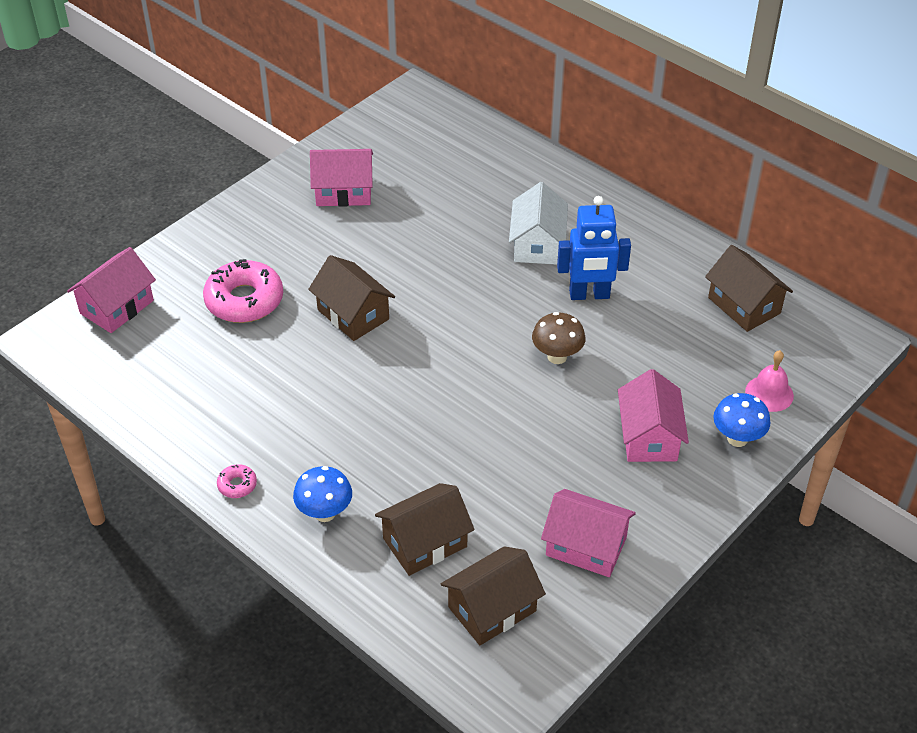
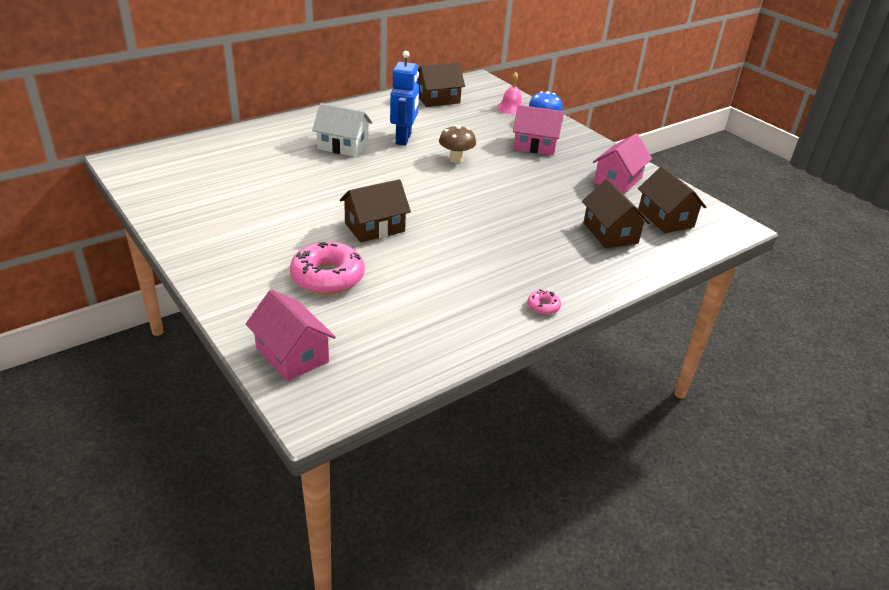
camera: 80 degrees left, 10 degrees down
(325, 513) = (578, 269): blue mushroom -> none
(343, 192) = (222, 210): pink house -> none

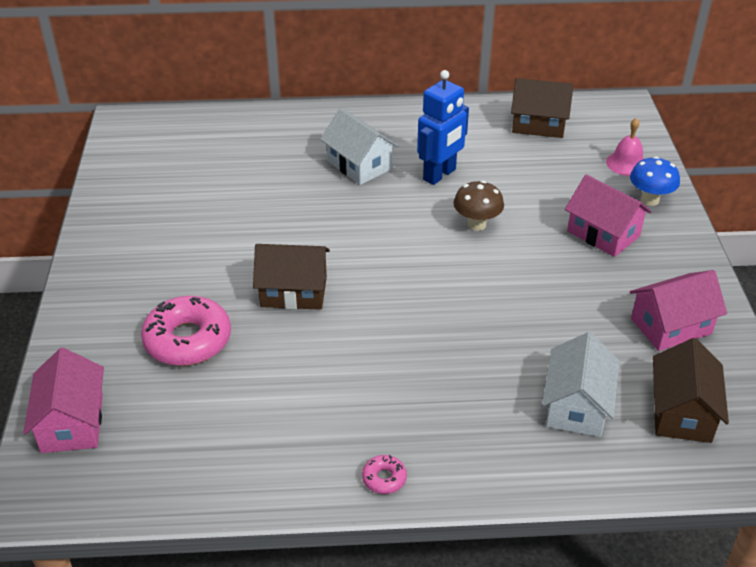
camera: 35 degrees right, 5 degrees up
(610, 233) = (576, 406): brown house -> white house

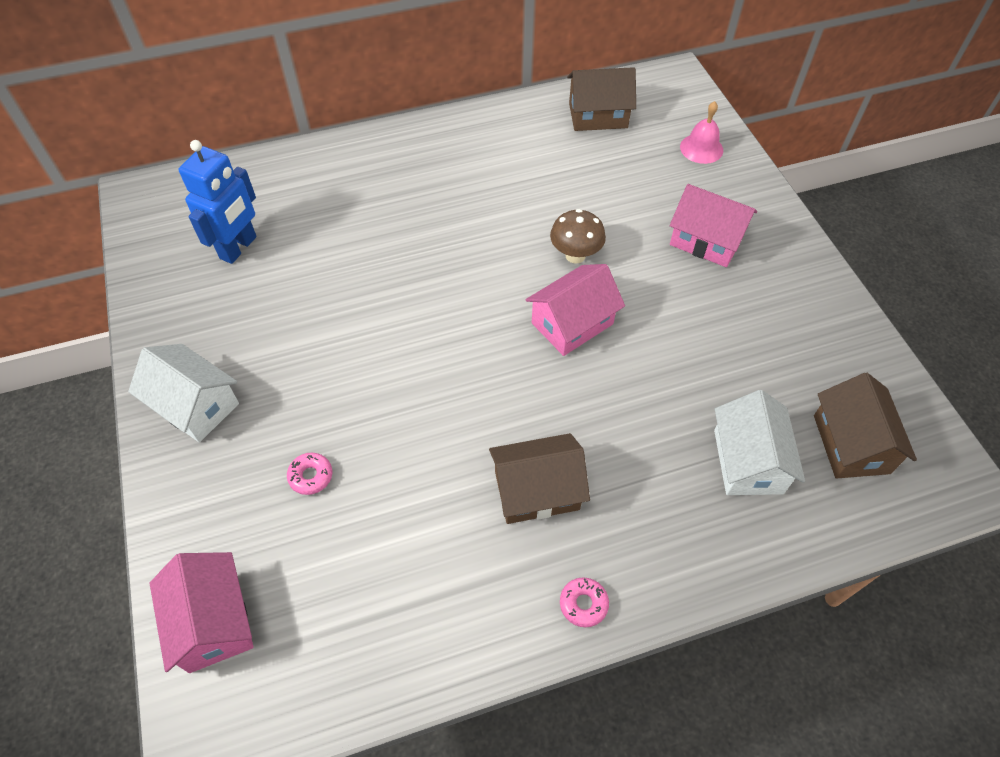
camera: 15 degrees left, 15 degrees up
(188, 340) = (311, 476): pink donut -> pink donut, size x0.45
(294, 292) = (408, 385): brown house -> brown house (537, 490)
(359, 165) = (426, 203): white house -> white house (195, 405)
(440, 175) = (516, 199): blue robot -> blue robot (239, 248)
(650, 200) = (738, 189): blue mushroom -> none
(671, 326) = (807, 340): pink house -> pink house (572, 323)

